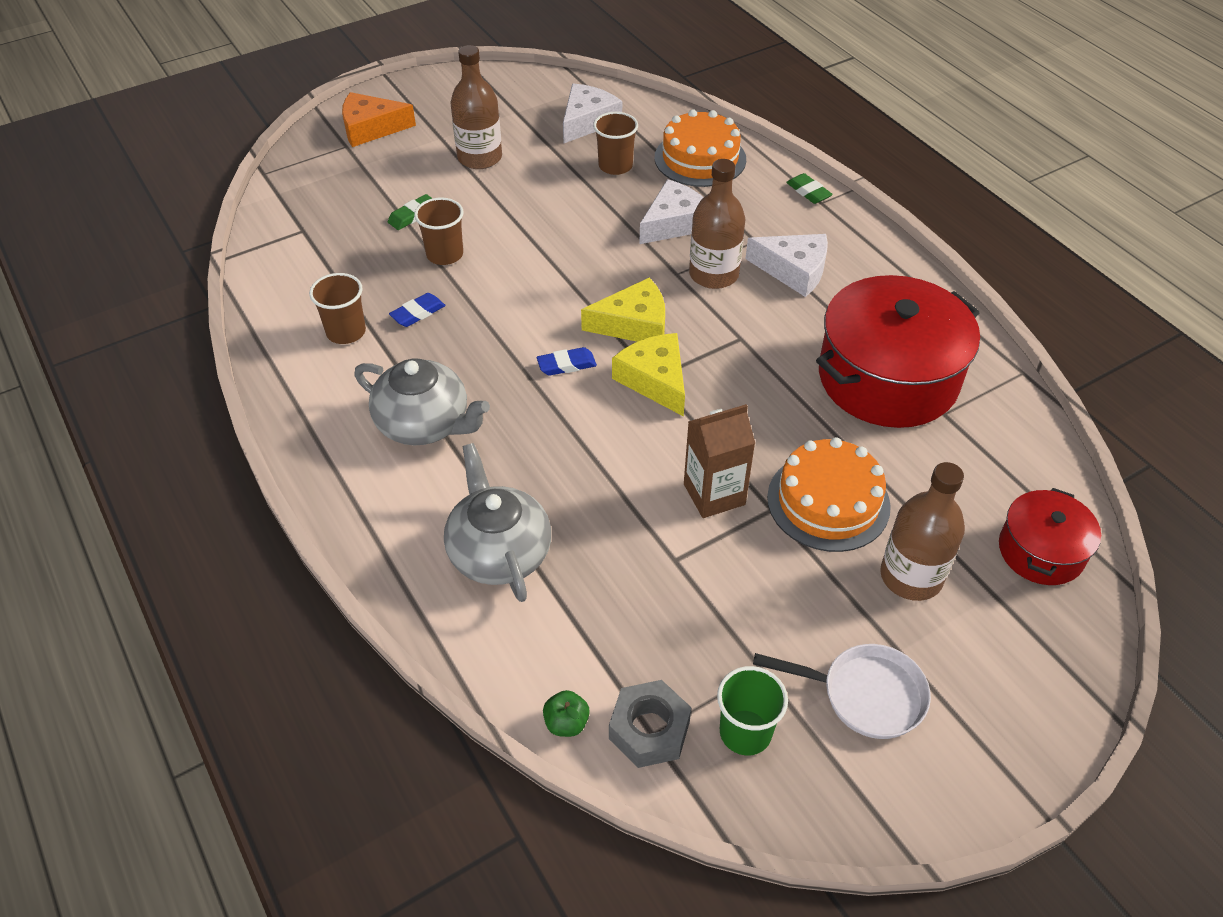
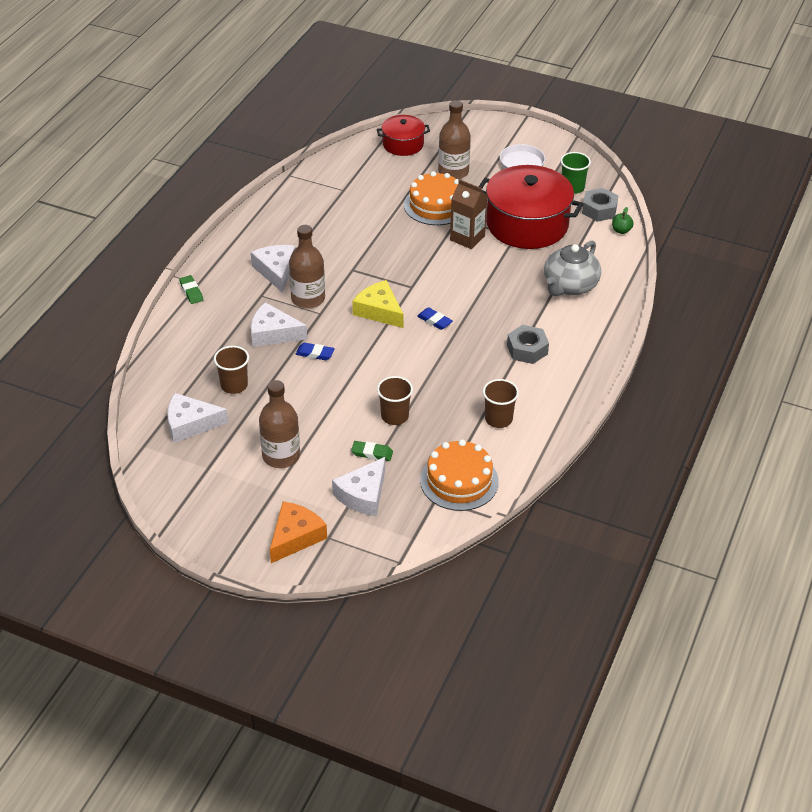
camera: 125 degrees left, 5 degrees down
(367, 186) = (363, 495): none -> white cheese
(371, 128) = (295, 537): orange cheese -> orange cheese turned 105 degrees counterclockwise
(418, 313) = (454, 398): blue eraser -> blue eraser (315, 353)
(425, 424) = (527, 349): grey teapot -> grey nut
(655, 380) = (413, 285): yellow cheese -> none
(700, 158) = (192, 351): orange cake -> orange cake (459, 481)
(808, 192) = (191, 292): green eraser -> green eraser turned 45 degrees counterclockwise
(888, 378) = (334, 213): red pot -> red pot (527, 224)

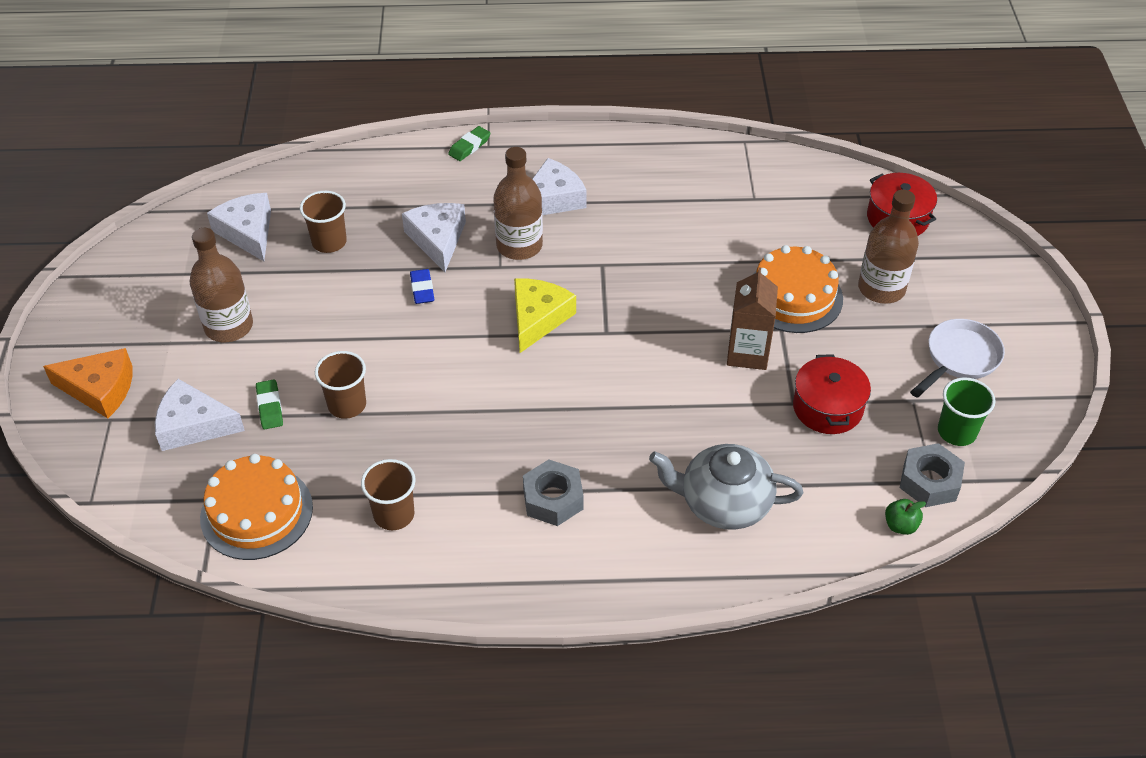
camera: 65 degrees right, 5 degrees up
(434, 321) = (552, 379): blue eraser -> none
(527, 224) = (827, 407): red pot -> red pot, size x0.53

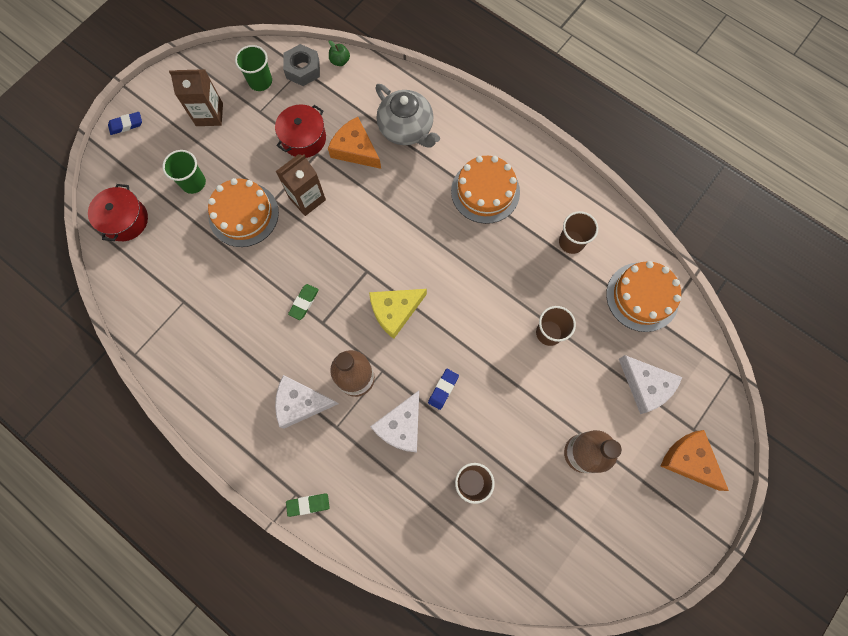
camera: 140 degrees left, 25 degrees up
(248, 232) = (519, 539): white cheese -> none
(270, 407) = (594, 365): green eraser -> green eraser (304, 302)
(553, 499) = (485, 191): grey nut -> orange cake
(756, 437) = (355, 149): none -> orange cheese
(881, 288) = (193, 183): brown bottle -> green cup
(959, 358) = (209, 114): white pan -> brown carton
(1024, 290) = (126, 125): none -> blue eraser

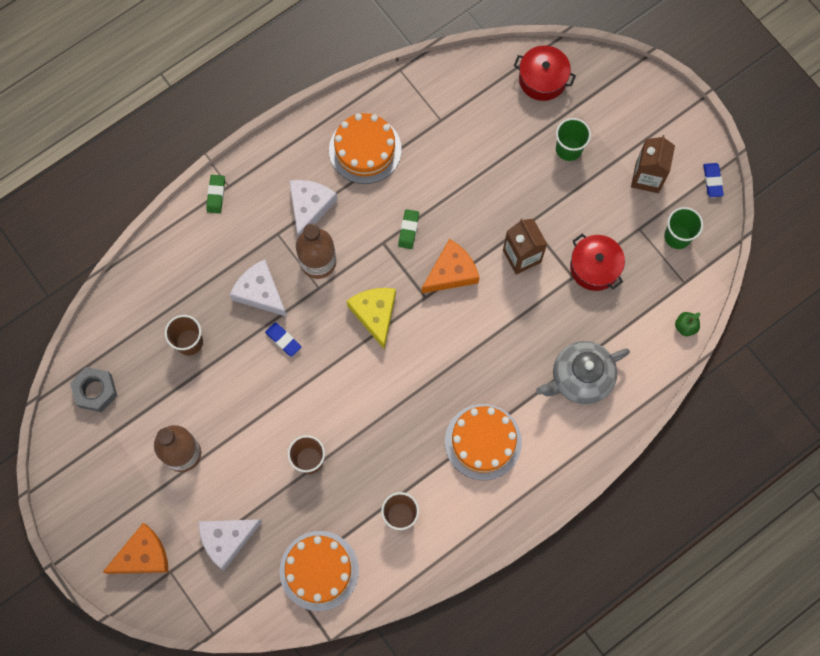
camera: 105 degrees right, 0 degrees up
(126, 125) = (654, 94): blue eraser -> blue eraser (712, 181)
(243, 214) = (520, 191): orange cake -> orange cake (365, 149)
(303, 69) = (683, 284): grey nut -> grey nut (95, 391)
(304, 302) = (408, 230): green eraser -> green eraser turned 60 degrees clockwise
(355, 149) = (568, 317): orange cheese -> orange cheese (451, 272)

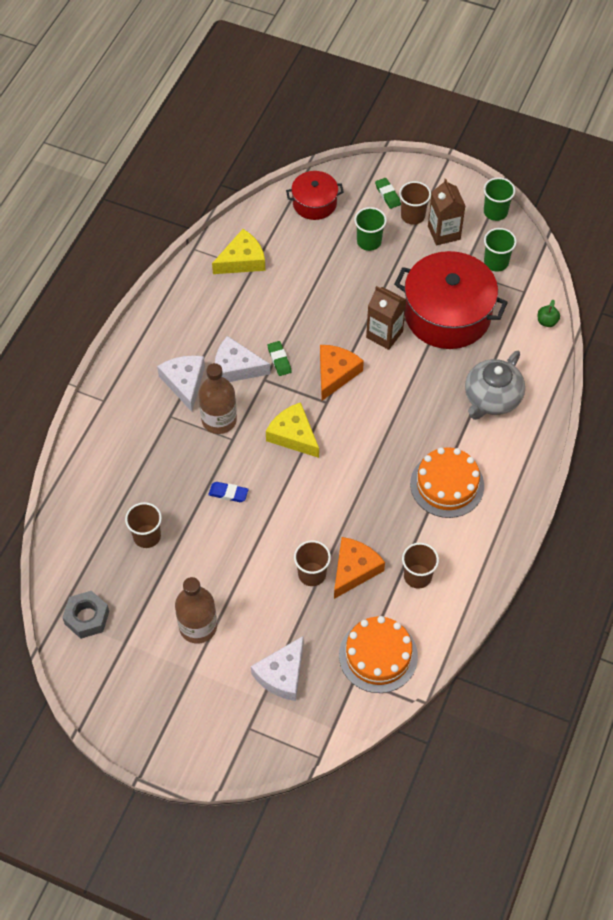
camera: 30 degrees left, 15 degrees down
(143, 555) = (216, 728): orange cheese -> orange cheese (354, 570)
(216, 195) = (97, 412): green eraser -> green eraser (387, 195)
(260, 292) = (184, 467): white cheese -> white cheese (236, 367)
(365, 149) = (203, 319): orange cake -> none
(437, 106) = (242, 260): none -> yellow cheese
(594, 267) = (447, 314): red pot -> red pot, size x1.87
(628, 143) = (413, 216): none -> brown cup
(712, 181) = (495, 212): blue eraser -> green cup

